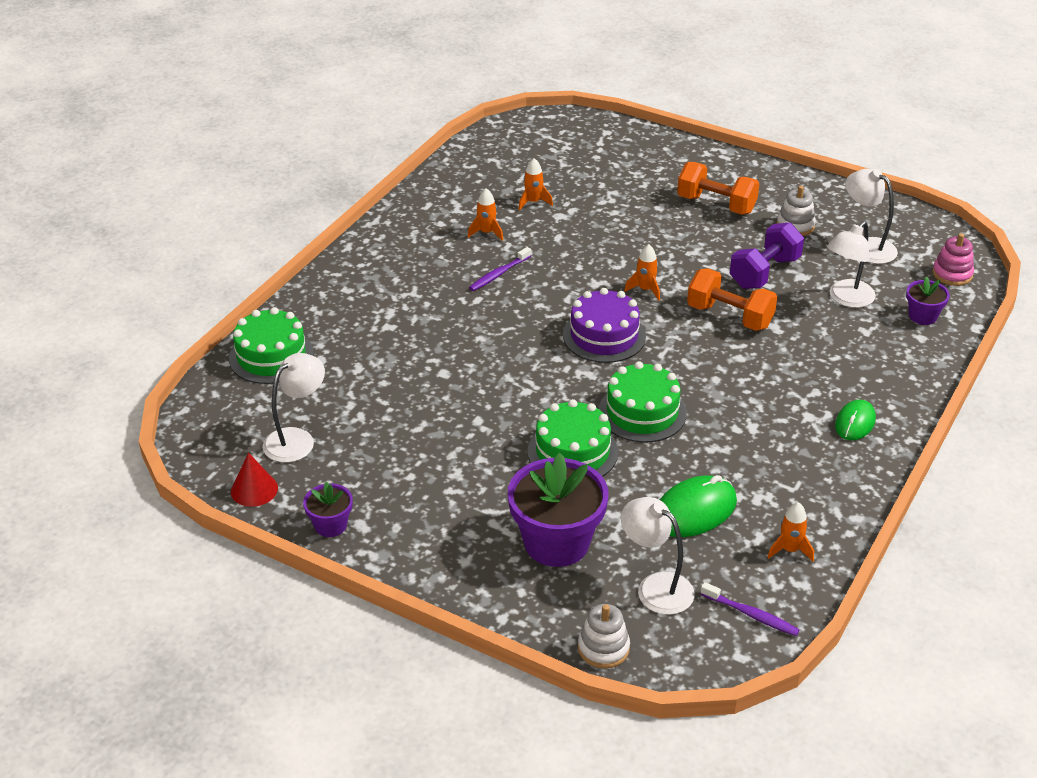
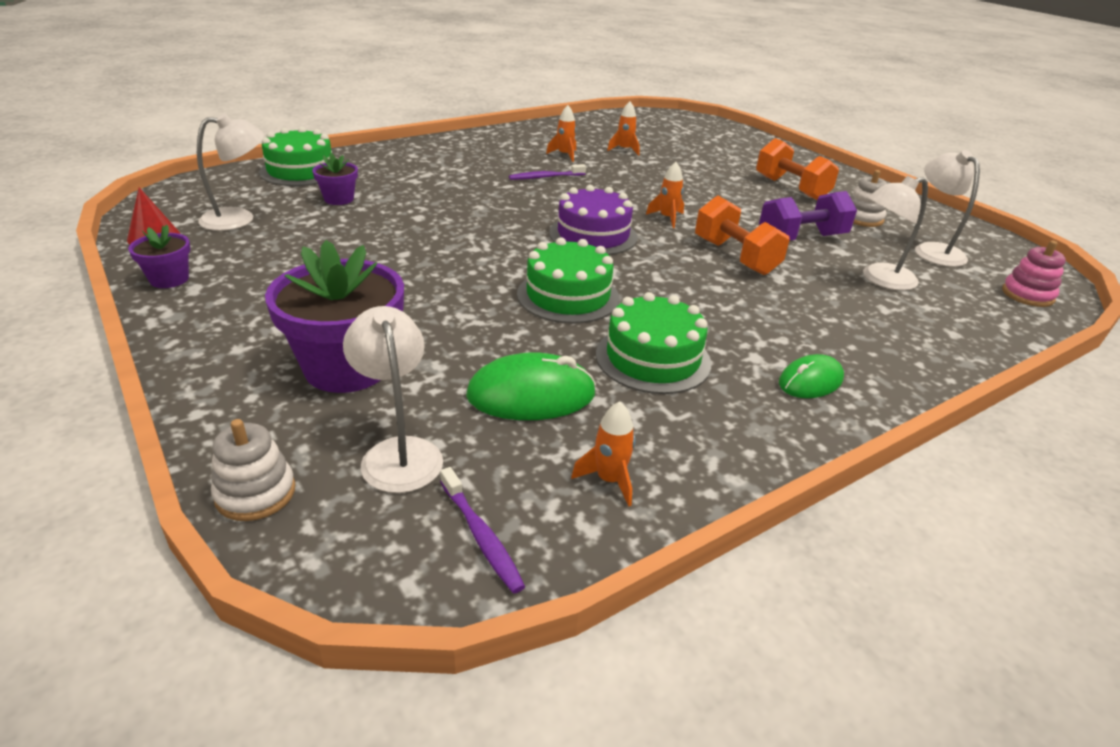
camera: 25 degrees right, 5 degrees down
(572, 452) = (461, 302): green cake -> green cake (653, 358)
(922, 316) = (967, 317): purple flower pot -> purple flower pot (339, 199)

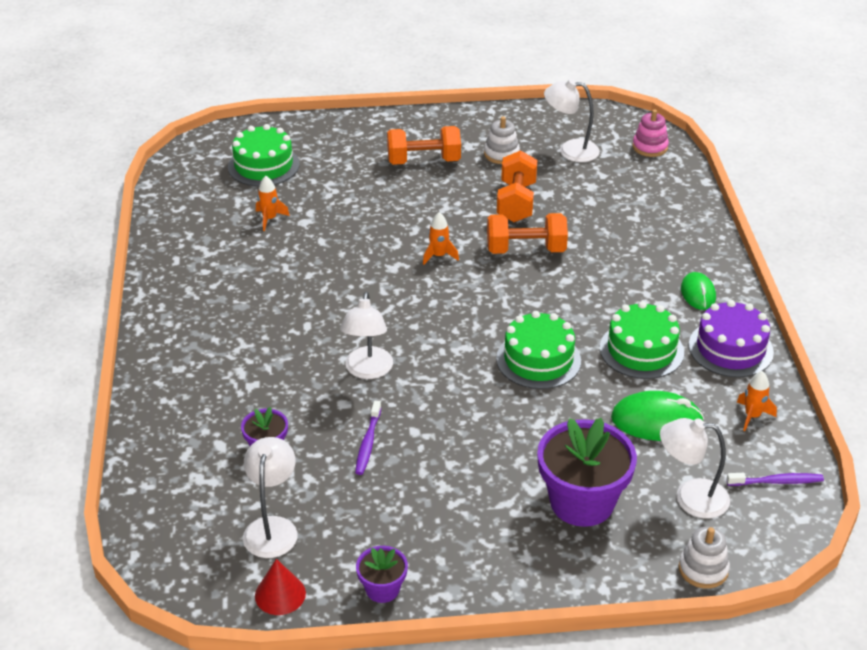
camera: 60 degrees left, 5 degrees up
(300, 171) = (169, 463): green cake -> green cake (263, 165)
(531, 395) = (656, 421): green mouse -> green mouse turned 75 degrees clockwise
(545, 177) = (303, 295): purple toothbrush -> purple toothbrush (368, 443)
(564, 155) = (255, 263): orange rocket -> none
(593, 235) = (445, 309): purple cake -> purple cake (730, 348)
(801, 238) = (516, 202): purple dumbbell -> orange dumbbell
(880, 279) = (596, 198): white lamp -> white lamp (367, 371)

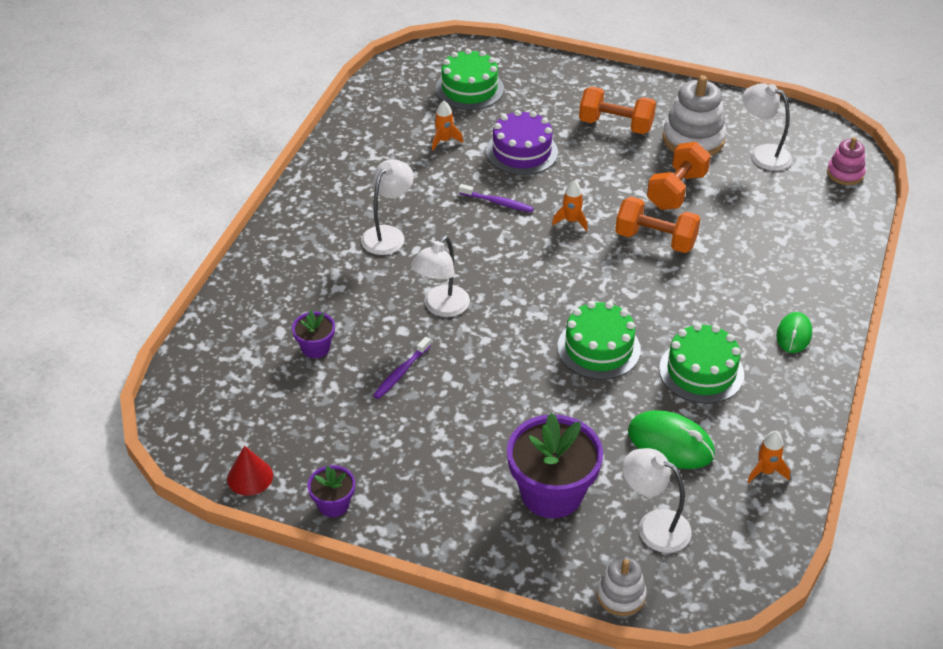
camera: 25 degrees right, 5 degrees up
(272, 527) = (278, 418): white lamp -> white lamp (388, 234)
(501, 154) = (693, 139): white stacking toy -> white stacking toy, size x1.73
(730, 348) = (789, 399): purple cake -> purple cake (522, 152)
(777, 481) = (746, 541): purple toothbrush -> purple toothbrush (497, 202)

